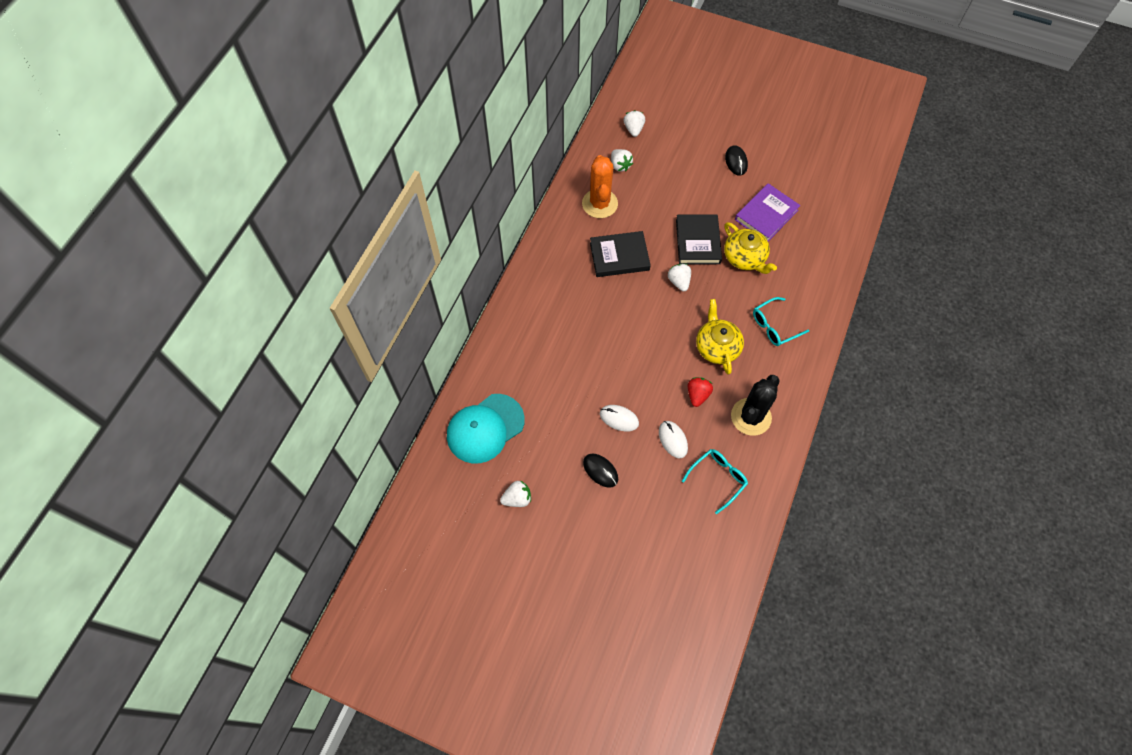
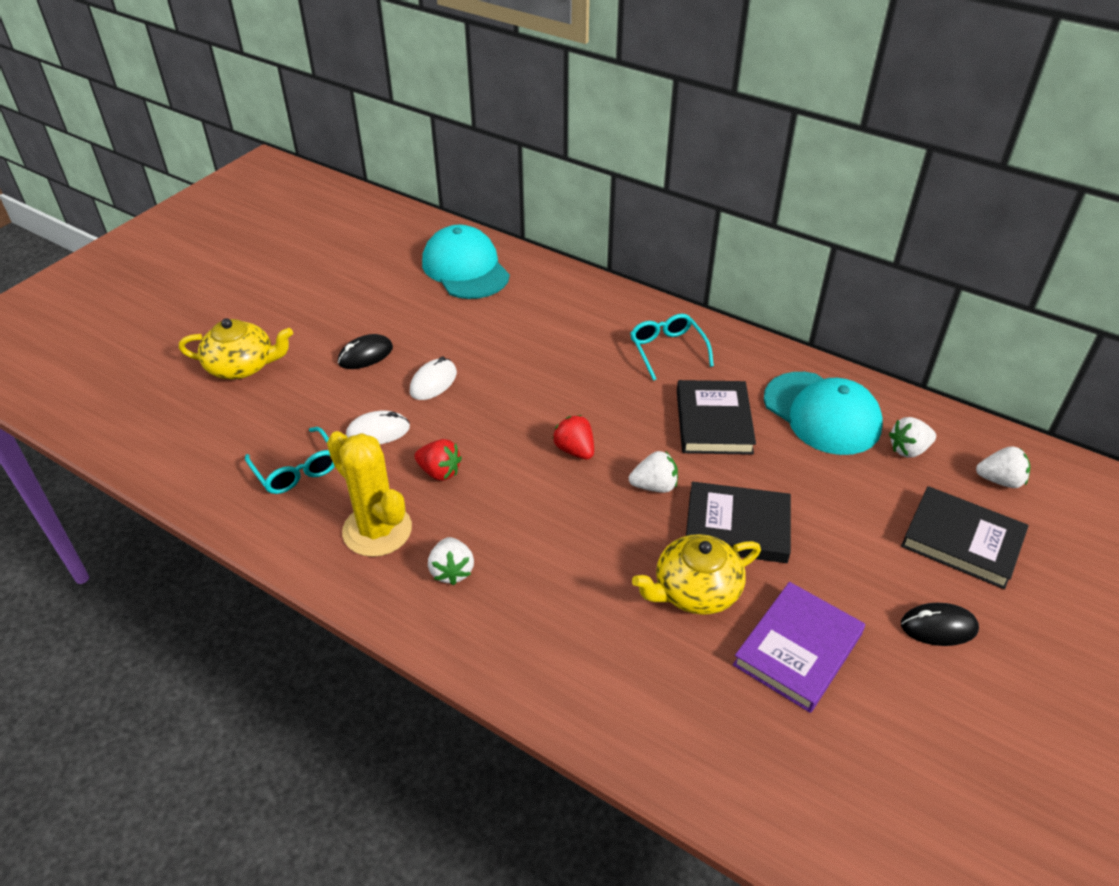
camera: 100 degrees right, 20 degrees down
(517, 498) = (363, 284): white strawberry -> white strawberry (452, 571)
(599, 204) = (822, 413): orange cactus -> turquoise cap
(661, 325) = (575, 450): none -> red strawberry
(680, 148) = (962, 541): none -> black book
(717, 346) = (518, 512): yellow teapot -> yellow teapot (242, 366)
(751, 417) = (377, 530): black cactus -> yellow cactus
(766, 215) = (798, 650): purple book -> purple book turned 75 degrees clockwise
(774, 326) = (537, 603): turquoise glasses -> turquoise glasses (667, 350)

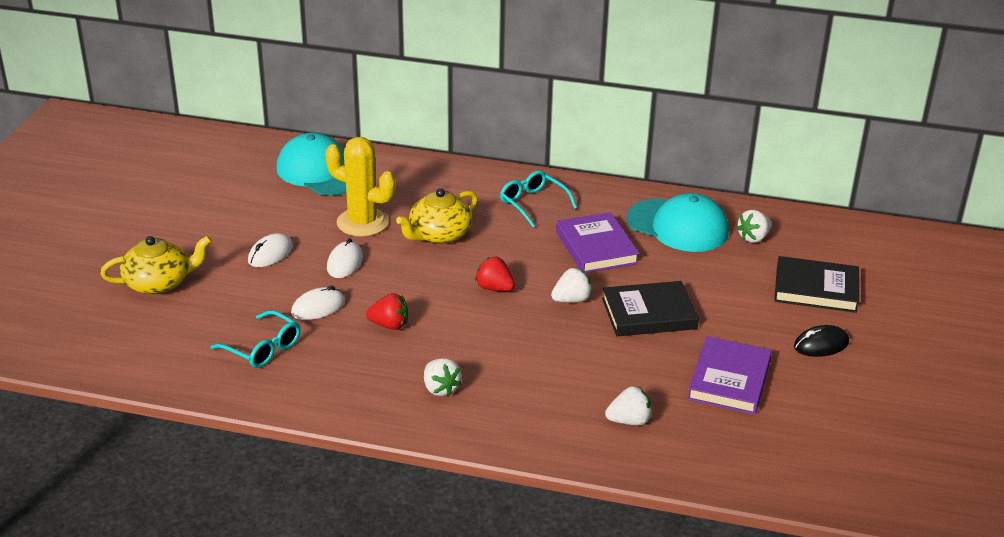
camera: 20 degrees left, 10 degrees down
(365, 355) = (270, 254): black mouse -> white mouse
(377, 530) = (361, 375): yellow cactus -> yellow cactus (362, 222)
(695, 590) = (637, 360): yellow teapot -> yellow teapot (439, 235)
(713, 421) = (596, 247): black book -> purple book
(999, 480) = (827, 245): white strawberry -> white strawberry (629, 421)

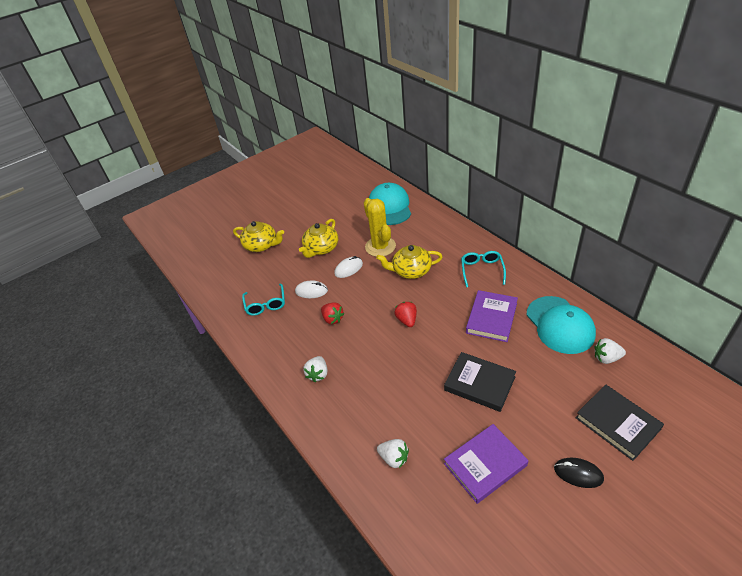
camera: 45 degrees right, 10 degrees up
(270, 254) = (321, 248): white mouse -> yellow teapot
(571, 300) = (442, 349): white strawberry -> none

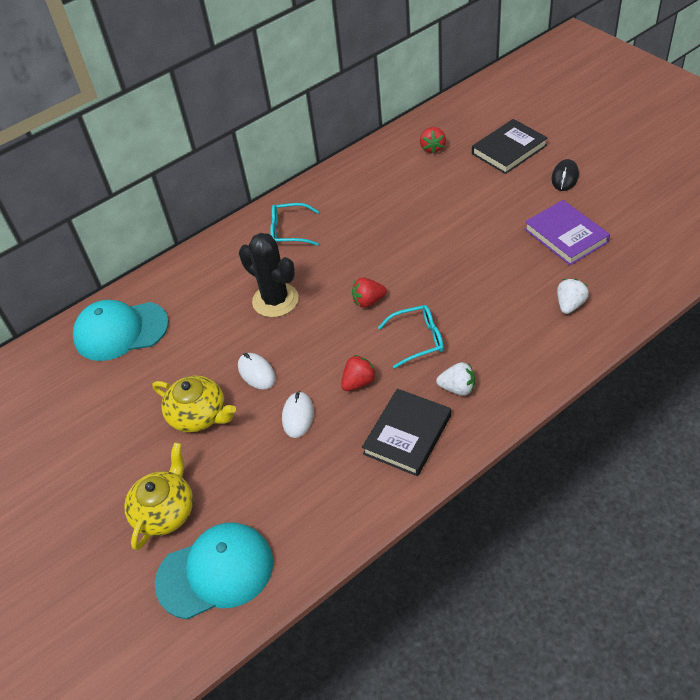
camera: 90 degrees left, 5 degrees up
(266, 304) = (318, 476): turquoise glasses -> turquoise glasses (418, 340)
(380, 247) = (215, 337): yellow cactus -> none
(411, 270) = (275, 300): yellow teapot -> black cactus
(479, 383) = (467, 237): black book -> black book (407, 435)
(491, 318) = (371, 225): purple book -> none
(560, 325) = (386, 174): turquoise cap -> turquoise cap (215, 572)
(606, 358) = (432, 148): white strawberry -> red strawberry

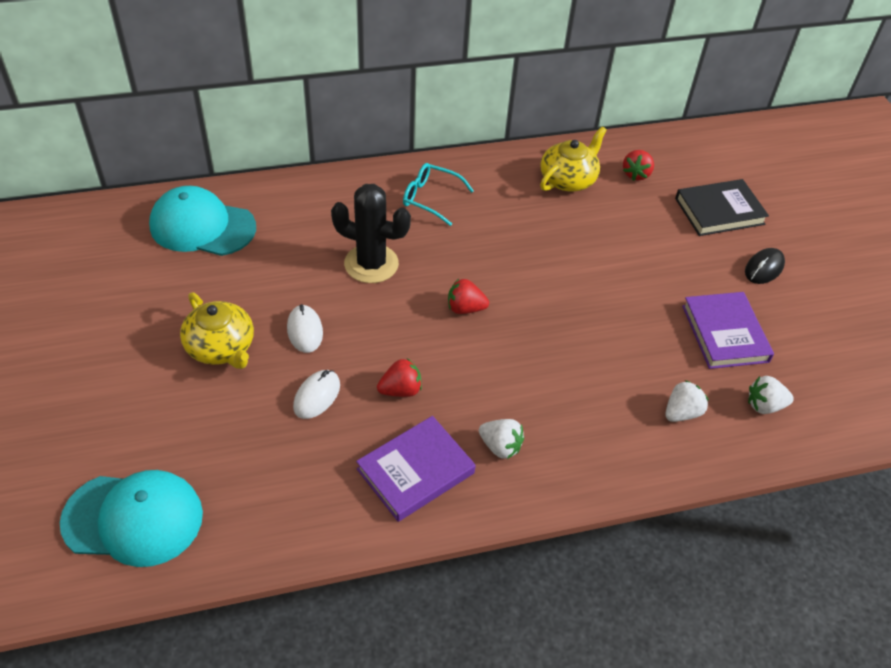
camera: 15 degrees right, 0 degrees up
(165, 511) = (126, 430): yellow teapot -> yellow teapot (568, 179)
(275, 300) = (371, 264): black cactus -> black cactus turned 45 degrees counterclockwise
(407, 435) = (415, 471): black book -> purple book
(418, 340) = (491, 374): turquoise glasses -> none
(623, 273) = (764, 405): none -> white strawberry

